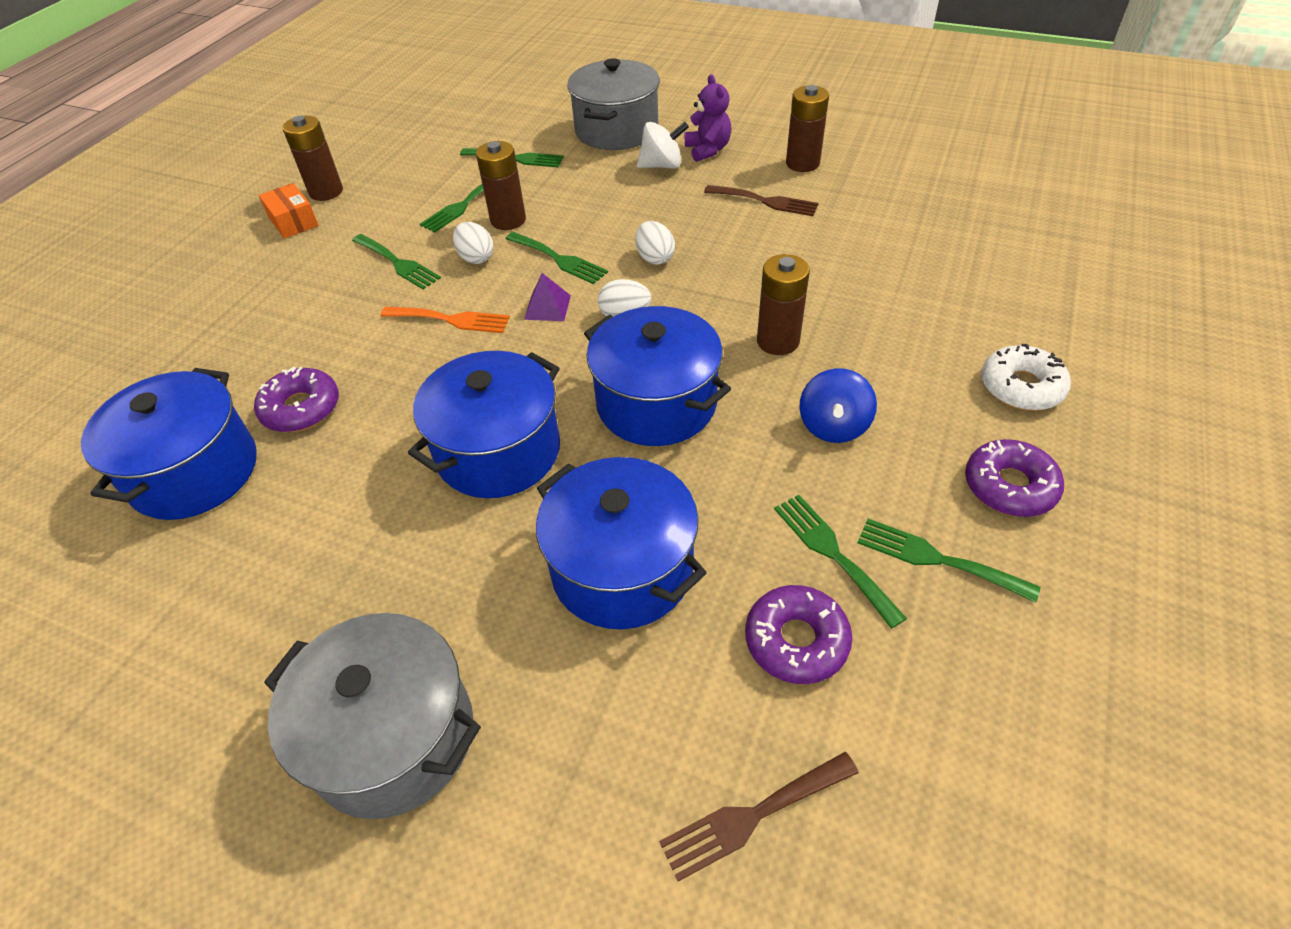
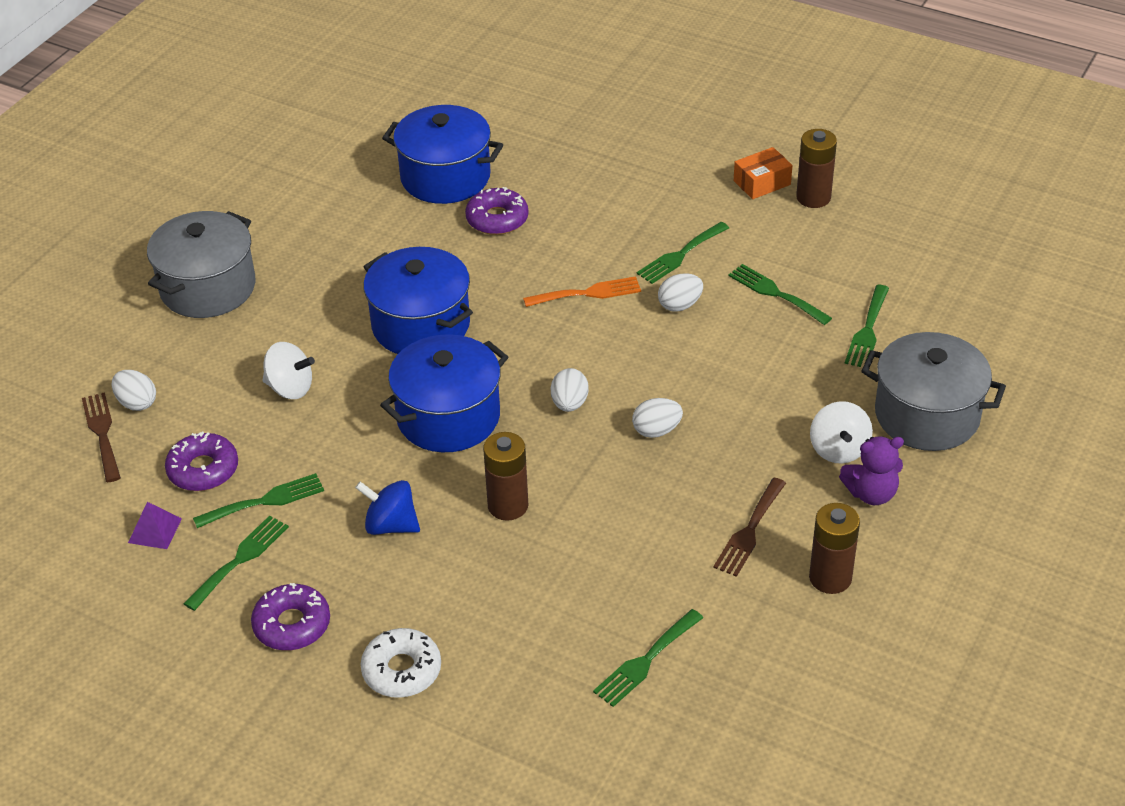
camera: 95 degrees right, 5 degrees down
(451, 320) = (588, 293): orange fork -> orange fork turned 120 degrees counterclockwise
(508, 220) = (742, 326): brown battery -> none
(547, 307) = (593, 353): purple pyramid -> purple pyramid (155, 530)
(559, 259) = (666, 362): green fork -> green fork (645, 661)
(622, 569) = (290, 388): blue pot -> white spinning top
(675, 778) = (137, 403): none -> white egg

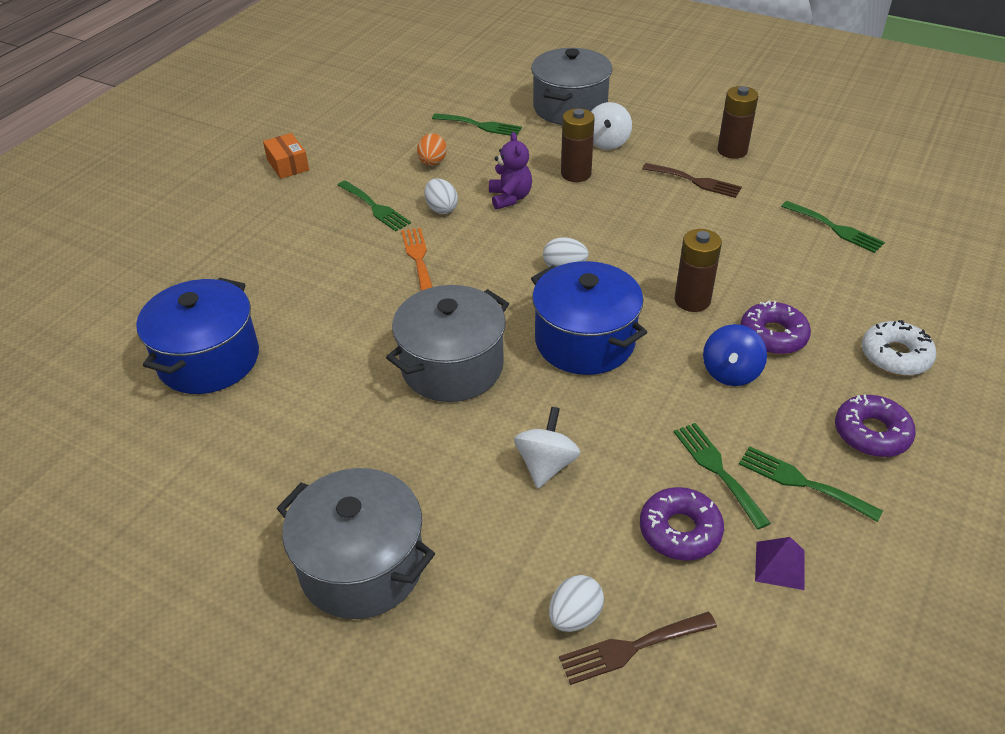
camera: 90 degrees left, 0 degrees up
(421, 325) = (452, 366): blue pot -> grey pot
(497, 219) = (293, 318): purple donut -> purple donut (773, 336)
(656, 430) = (594, 222): white egg -> none
(775, 293) = (432, 163): green fork -> orange egg
(813, 197) = (316, 142): brown battery -> brown battery (576, 174)
(838, 449) = (607, 142): white spinning top -> white spinning top turned 105 degrees clockwise
(871, 493) = (649, 132): purple teddy bear -> purple teddy bear (510, 198)

